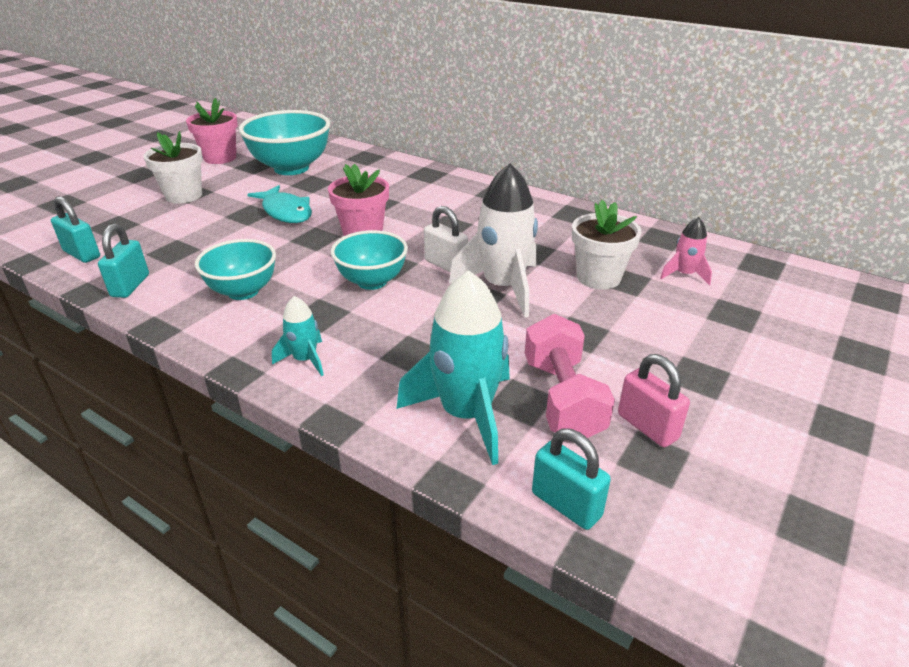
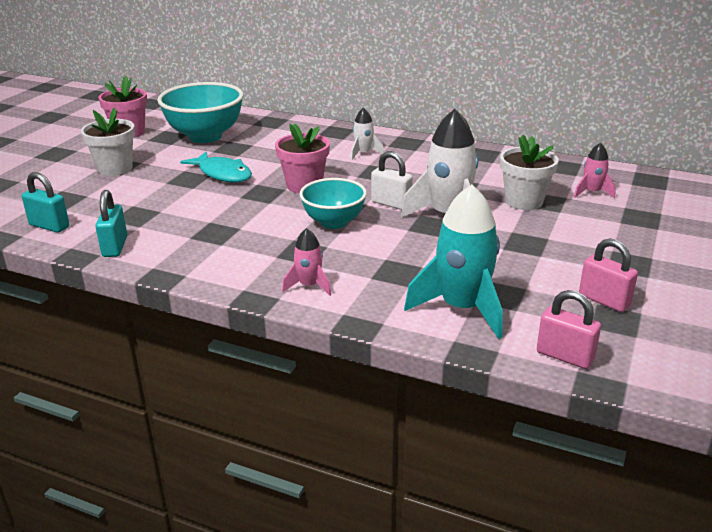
camera: 10 degrees left, 5 degrees down
(243, 291) = (223, 241): turquoise bowl -> none
(305, 359) = (309, 285): turquoise rocket -> pink rocket
(444, 201) = (363, 153): none -> white rocket
(563, 398) = (532, 289): pink dumbbell -> none
(566, 504) = (565, 356): turquoise padlock -> pink padlock

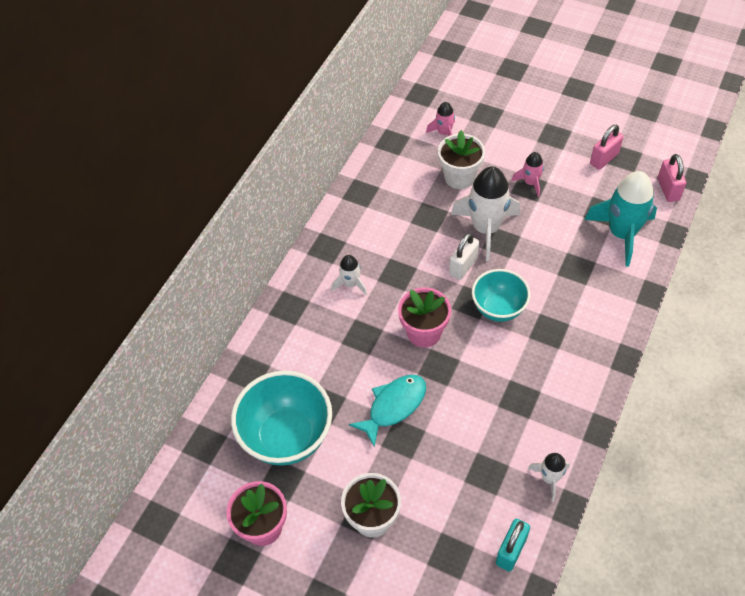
camera: 85 degrees left, 25 degrees up
(115, 247) = (549, 478): turquoise padlock -> white rocket
(309, 285) = (601, 324): pink rocket -> pink rocket (530, 183)
(565, 356) = (668, 189): pink padlock -> pink padlock turned 45 degrees counterclockwise

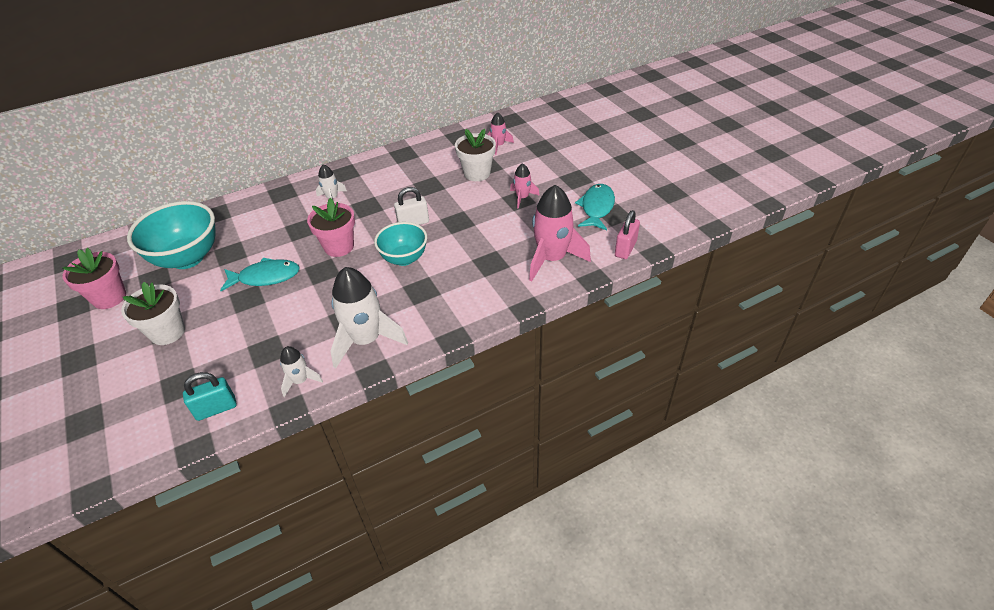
camera: 35 degrees right, 10 degrees down
(486, 229) = (457, 209): white rocket -> white rocket (366, 340)
(604, 159) = (596, 208): pink padlock -> turquoise fish
(622, 234) = (552, 259): turquoise rocket -> pink rocket

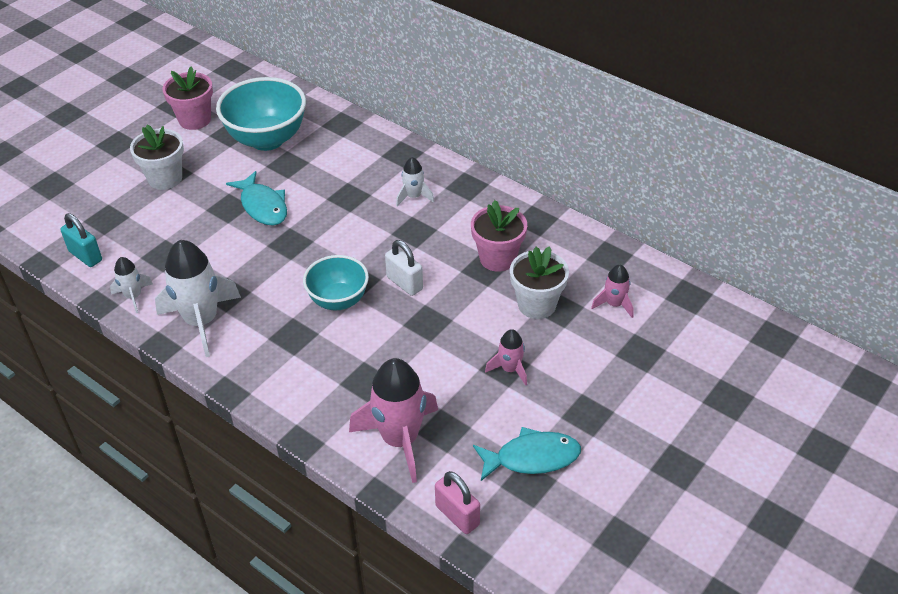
camera: 65 degrees right, 0 degrees up
(339, 247) = (333, 239): pink flower pot -> pink flower pot (498, 258)
(625, 249) = (457, 515): pink padlock -> pink padlock turned 45 degrees clockwise

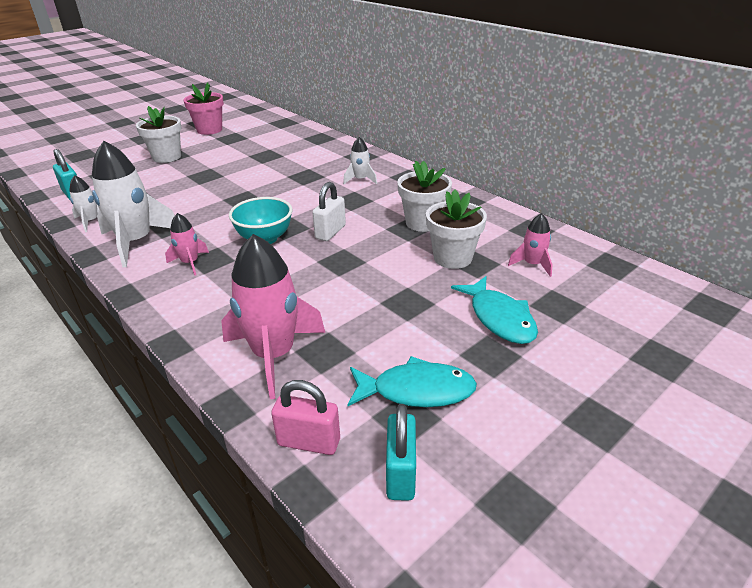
camera: 10 degrees right, 10 degrees down
(263, 206) = (233, 176): turquoise fish -> turquoise fish (499, 318)
(267, 139) = (257, 142): turquoise bowl -> none
(404, 283) = (330, 232): white padlock -> white padlock turned 60 degrees clockwise
(457, 515) = (309, 442): pink padlock -> pink padlock turned 45 degrees counterclockwise
(498, 258) = (423, 223): pink flower pot -> white flower pot
(510, 369) = (412, 305): pink rocket -> pink rocket (190, 263)
(534, 530) = (401, 473): none -> turquoise padlock

